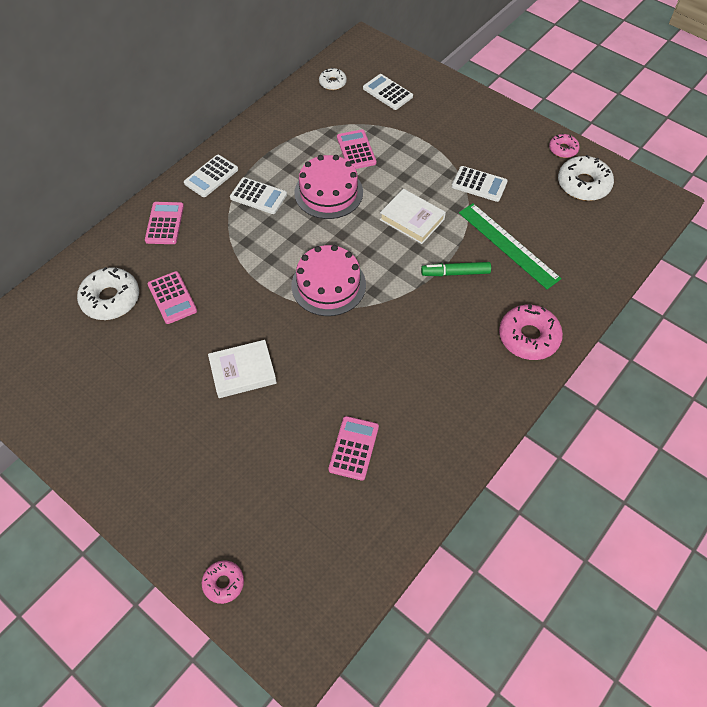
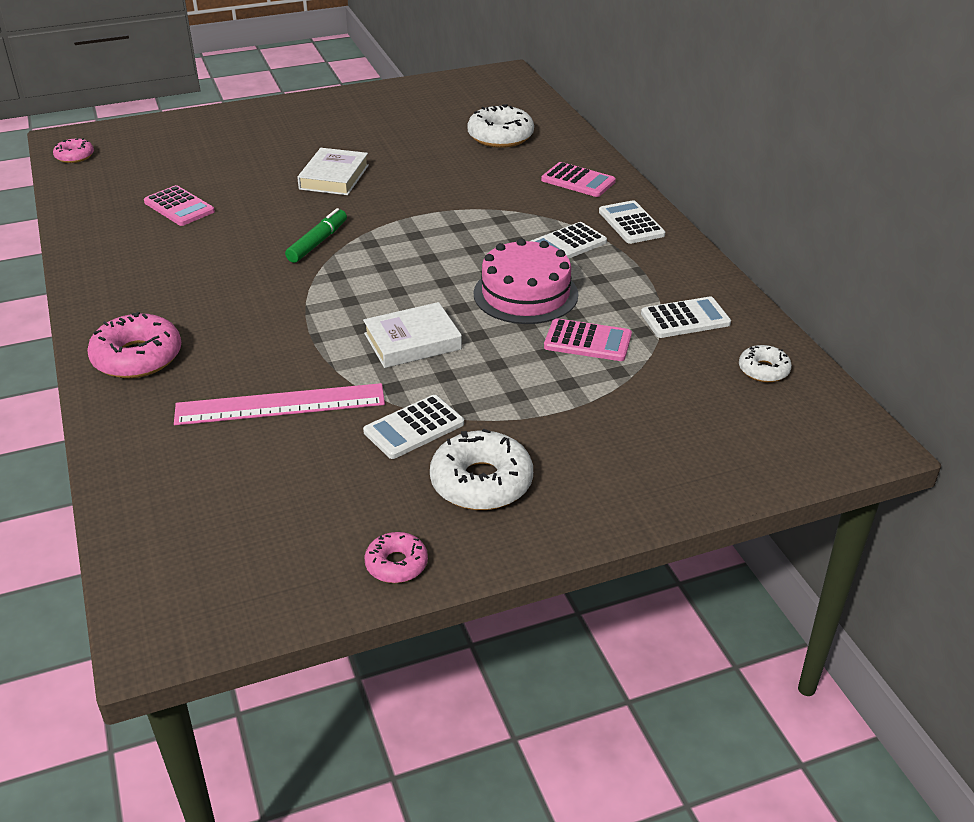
camera: 120 degrees right, 20 degrees down
(172, 298) = (467, 164): pink calculator -> none
(223, 583) = (160, 126): pink donut -> pink donut (74, 156)
(328, 285) = (380, 250): pink cake -> none
(387, 92) = (701, 417): white calculator -> white calculator (685, 319)
(455, 273) = (291, 341): green marker -> green marker (318, 242)
(508, 245) = (280, 405): green ruler -> pink ruler
(583, 184) = (299, 545): white donut -> white donut (481, 482)

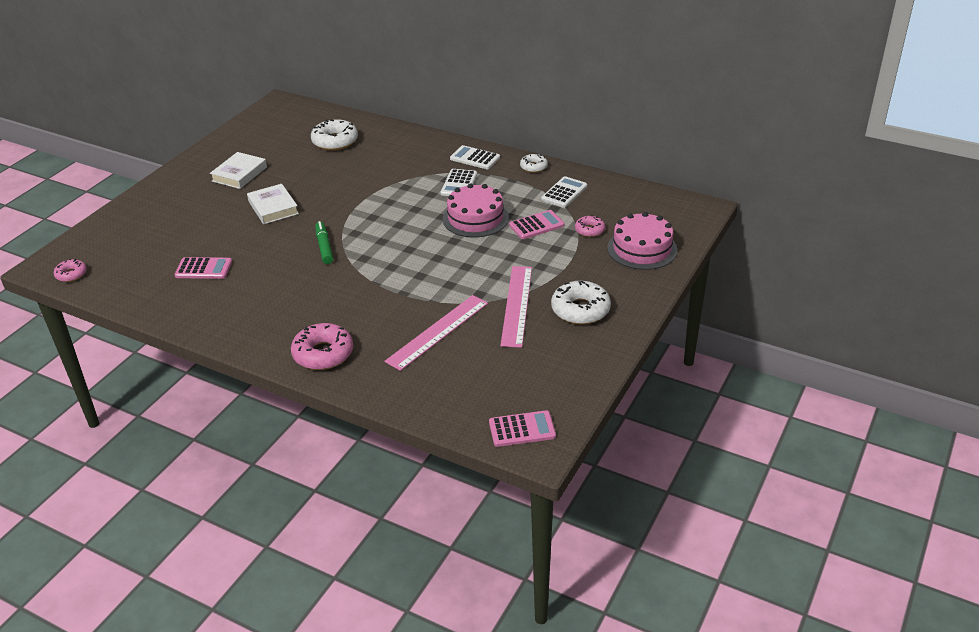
camera: 40 degrees left, 0 degrees up
(396, 564) = (595, 361): pink donut -> pink donut (589, 230)
(412, 341) = (455, 268): white book -> white book (239, 174)
(414, 428) = (517, 305): white calculator -> pink ruler
(578, 181) = (415, 148): pink calculator -> pink calculator (522, 429)
(687, 449) = (642, 249): none -> pink cake
(763, 370) = (627, 199): white donut -> white donut (533, 167)

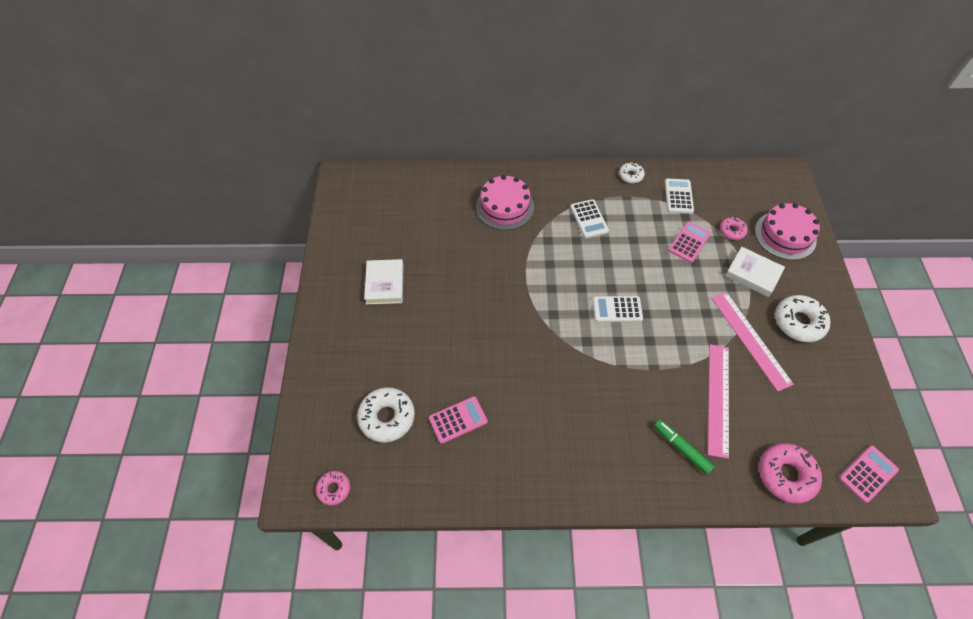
camera: 30 degrees left, 20 degrees up
(273, 208) = (454, 314): white book -> white book (753, 274)
(323, 354) = (652, 471): pink donut -> pink donut (786, 475)
(324, 247) = (542, 342): green marker -> green marker (681, 448)
(335, 141) = (438, 208): white donut -> white donut (387, 417)
(475, 158) = (576, 183): white calculator -> white calculator (617, 309)
(475, 218) = (636, 254): pink cake -> pink cake (505, 207)

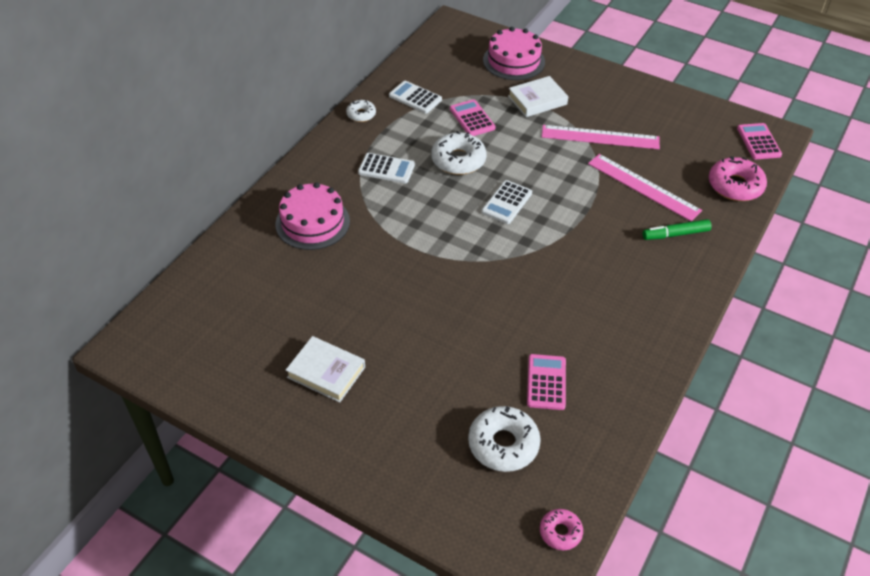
camera: 60 degrees left, 10 degrees down
(732, 231) = (482, 87): pink donut -> none
(798, 322) = (604, 101): white donut -> white donut (458, 160)

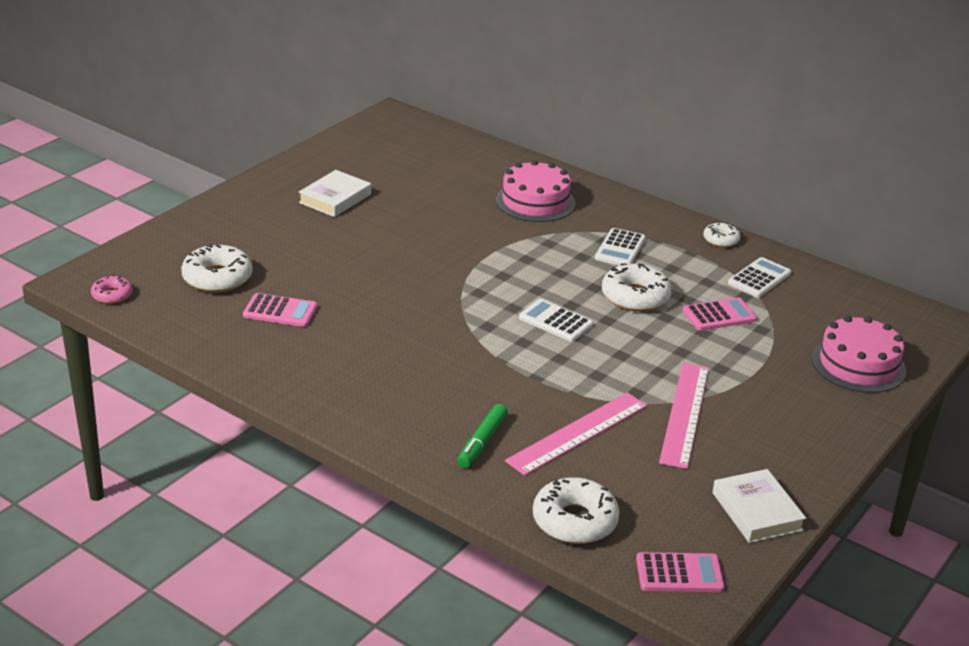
camera: 95 degrees right, 15 degrees down
(537, 100) = (765, 372): white book -> white book (757, 511)
(675, 234) = (482, 442): green marker -> green marker turned 150 degrees counterclockwise
(735, 186) = (574, 521): pink donut -> white donut

